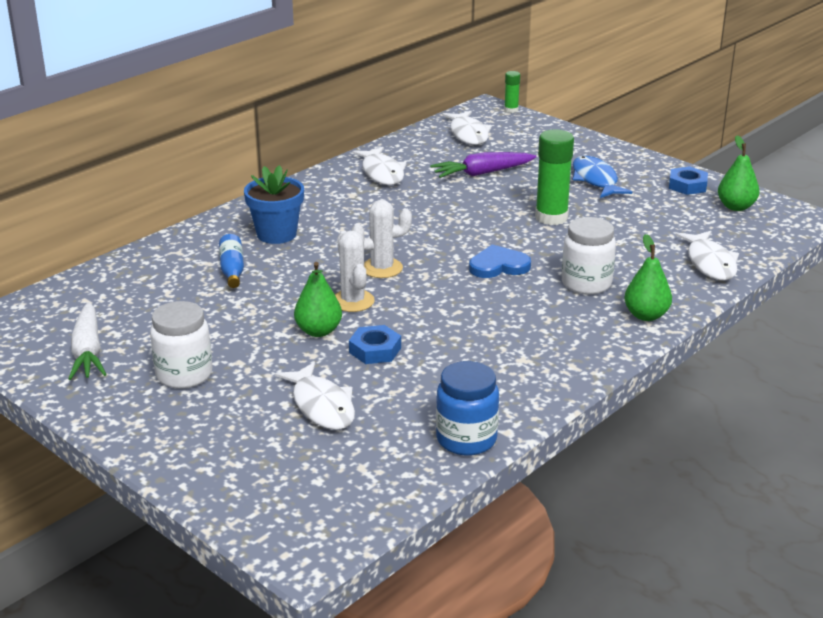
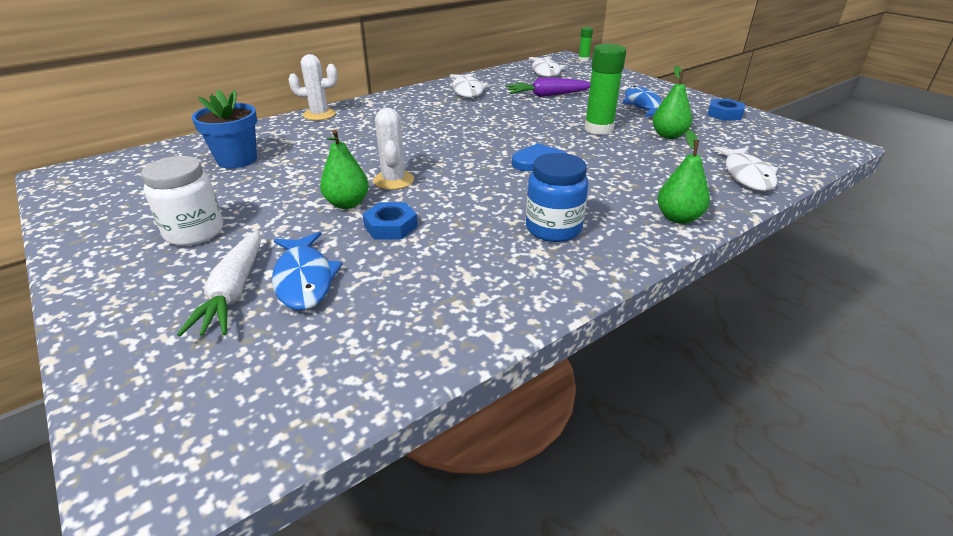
camera: 10 degrees right, 5 degrees up
(88, 352) = (129, 203): white carrot -> white carrot (234, 292)
(232, 270) = (305, 147): blue bottle -> none
(276, 234) = (360, 125): blue flower pot -> blue flower pot (237, 160)
(322, 406) = (304, 279): white fish -> blue fish
(382, 268) = (434, 156): white cactus -> white cactus (319, 115)
(466, 439) = (442, 339): blue jar -> blue jar (553, 229)
(586, 283) = (620, 183): white jar -> none
(736, 207) = (770, 132): green pear -> green pear (668, 136)

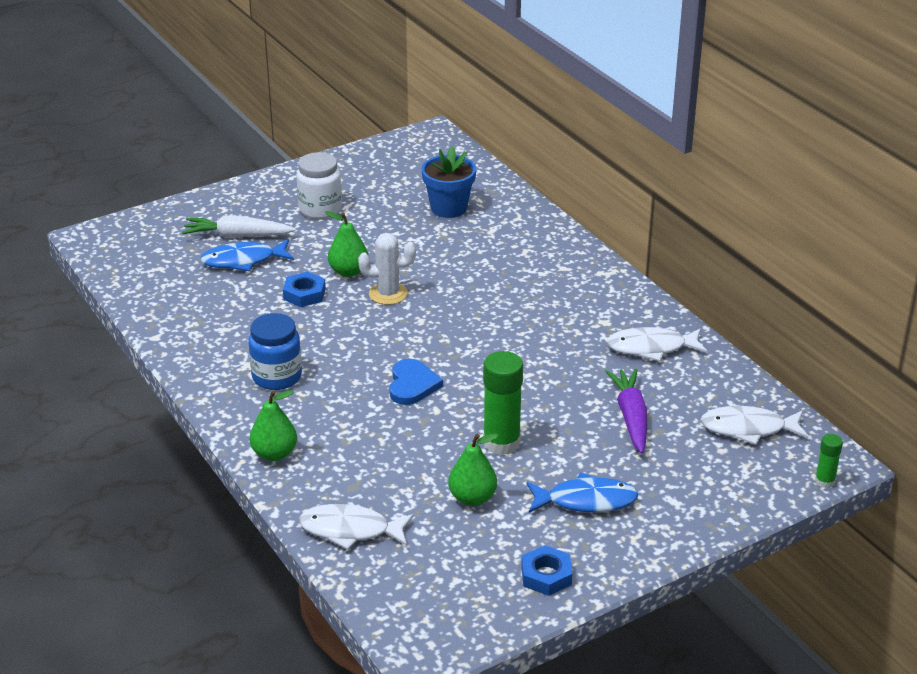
camera: 95 degrees right, 0 degrees up
(319, 115) = (565, 241): white cactus -> none

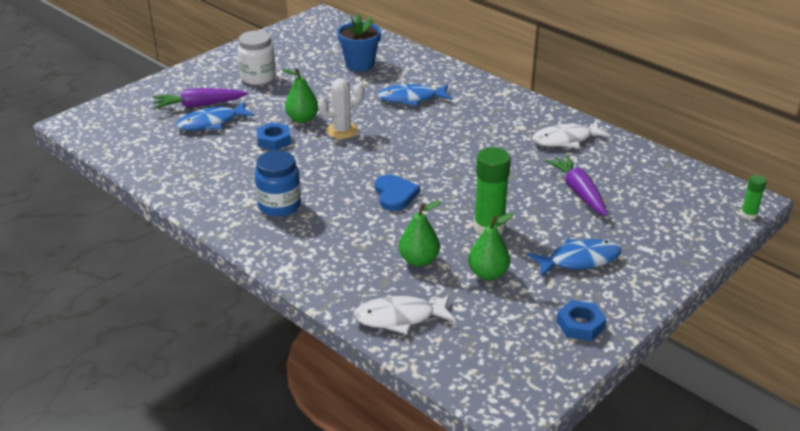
camera: 15 degrees left, 0 degrees up
(237, 236) = (198, 105): white carrot -> purple carrot
(274, 454) = (305, 267): green pear -> green pear (419, 260)
(489, 264) = (411, 99): none -> blue fish
(748, 429) = (670, 186): white fish -> none

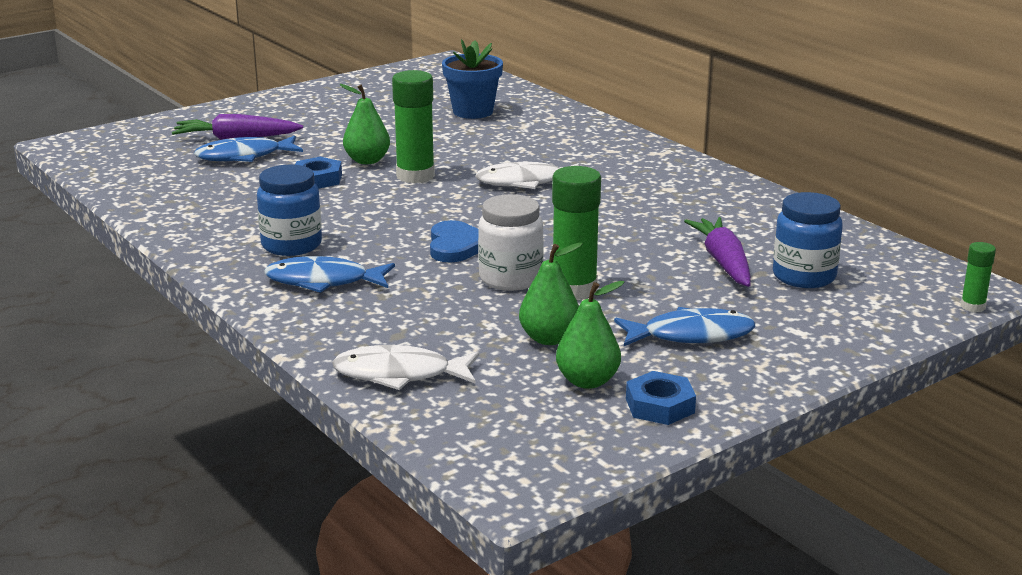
camera: 10 degrees right, 10 degrees down
(258, 77) = (329, 116): white jar -> white jar (510, 279)
(342, 130) = (415, 176): white cactus -> green glue stick
(411, 99) = (527, 150): blue fish -> blue fish (323, 281)
(419, 260) = (457, 316): green pear -> green pear (587, 381)
(565, 140) = (729, 206): white fish -> white fish (526, 182)
(634, 199) = (804, 276): none -> blue jar

